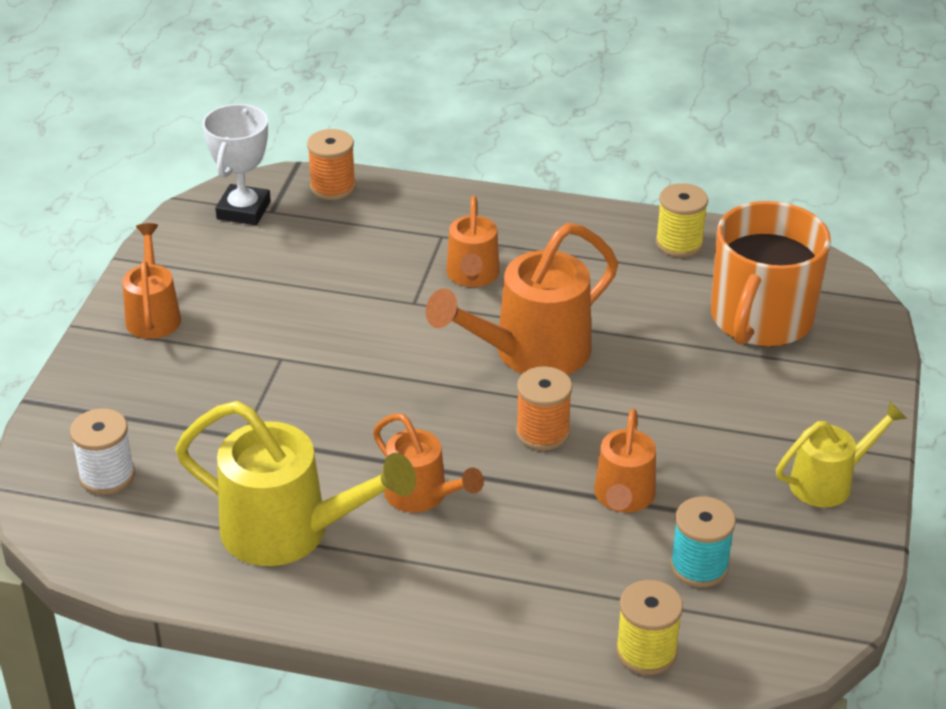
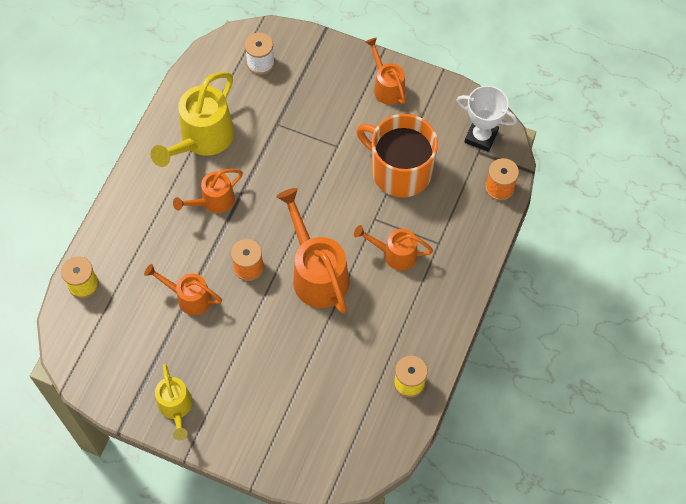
camera: 100 degrees right, 25 degrees up
(153, 314) = (387, 86): orange watering can -> orange watering can turned 120 degrees counterclockwise
(699, 566) = (132, 323): turquoise spool -> none
(760, 319) = (324, 412): orange mug -> orange mug (400, 170)

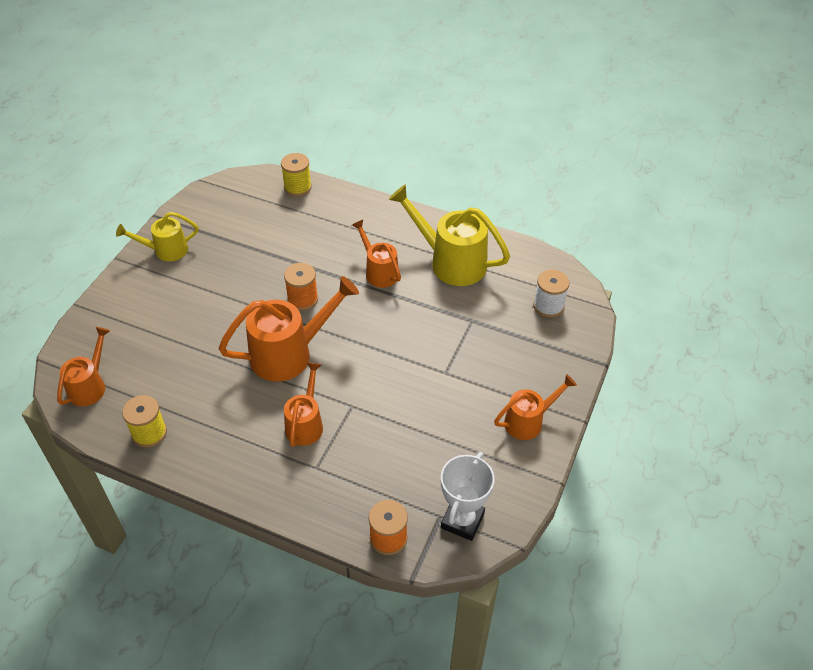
camera: 90 degrees right, 15 degrees down
(189, 297) = (275, 256): orange watering can -> orange watering can (90, 386)
(400, 170) = (413, 431): orange mug -> none

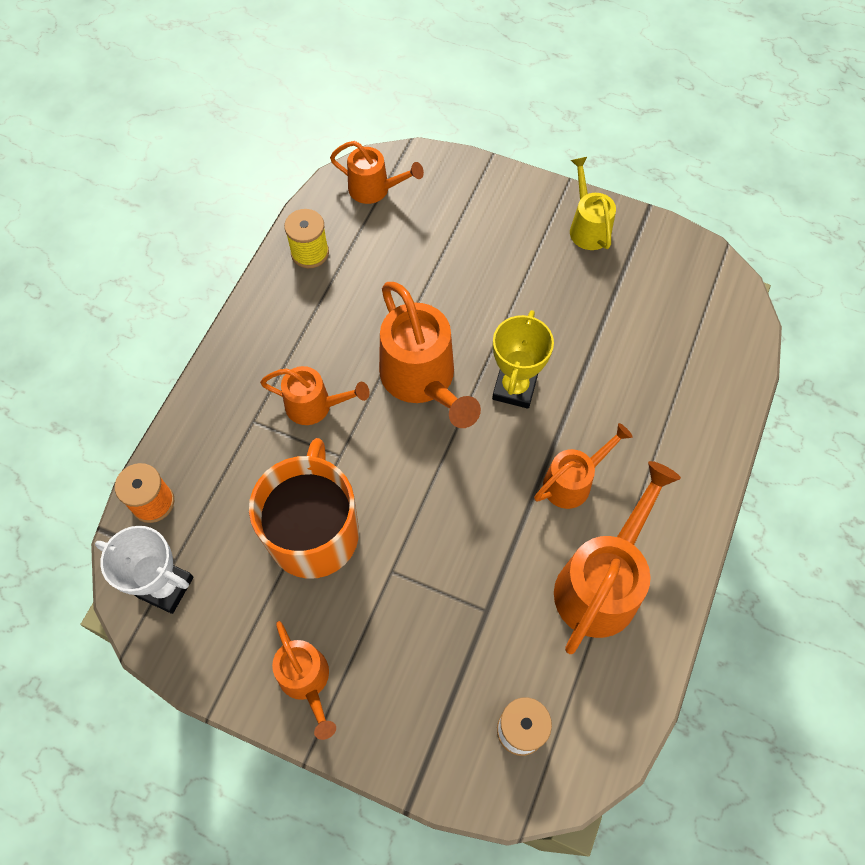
camera: 90 degrees right, 15 degrees up
(297, 187) = (732, 366): yellow spool -> none
(302, 299) = (514, 388): orange spool -> yellow trophy
(415, 421) = (314, 532): none -> orange mug
(450, 261) = (602, 582): yellow watering can -> orange watering can

